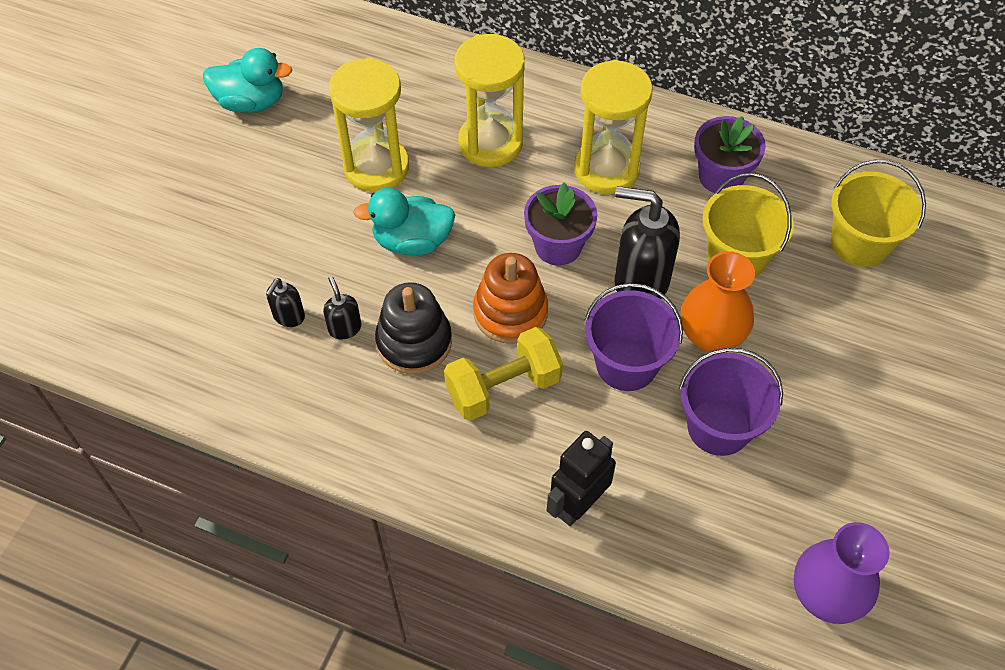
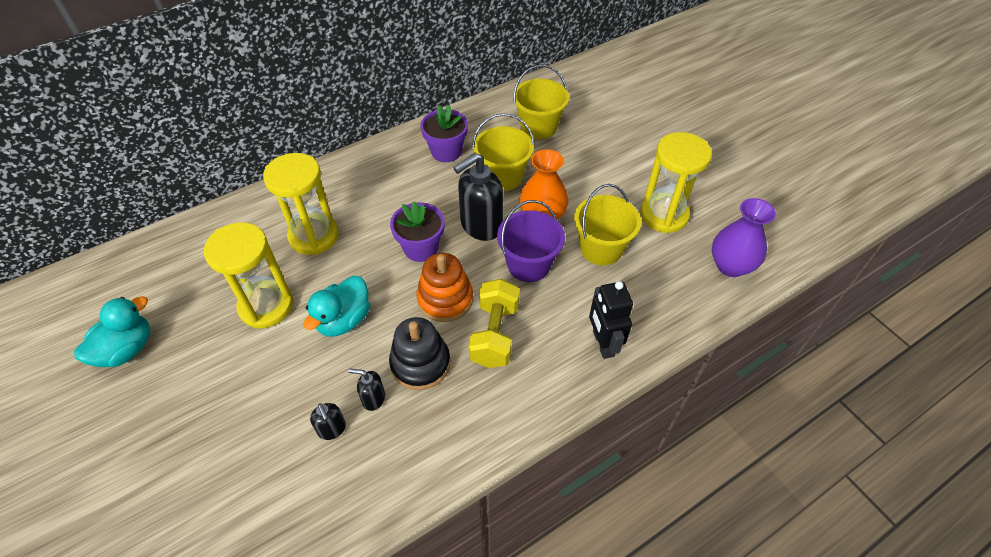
camera: 55 degrees left, 5 degrees down
(606, 169) = (391, 195): yellow hourglass -> yellow hourglass (664, 215)
(719, 427) = (601, 248): purple bucket -> yellow bucket

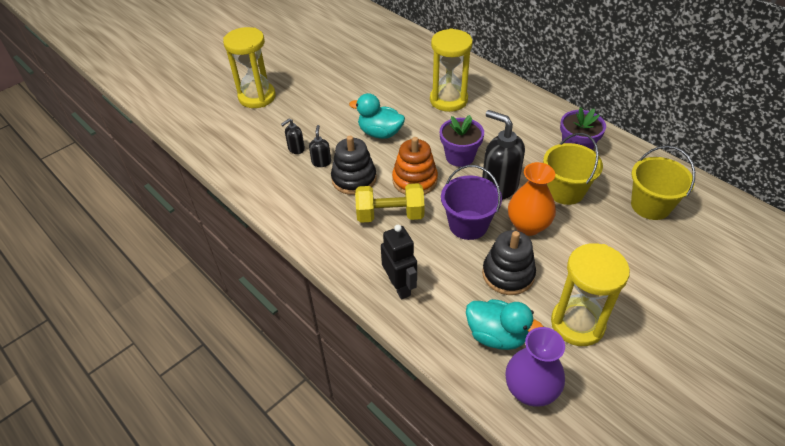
camera: 80 degrees right, 5 degrees down
(126, 349) = (334, 53): turquoise duck -> turquoise duck (497, 335)
(266, 306) = (381, 96): yellow hourglass -> yellow hourglass (257, 97)
(601, 248) = (508, 274): yellow bucket -> black stacking toy
(603, 344) = (400, 286): black robot -> black robot turned 90 degrees clockwise

